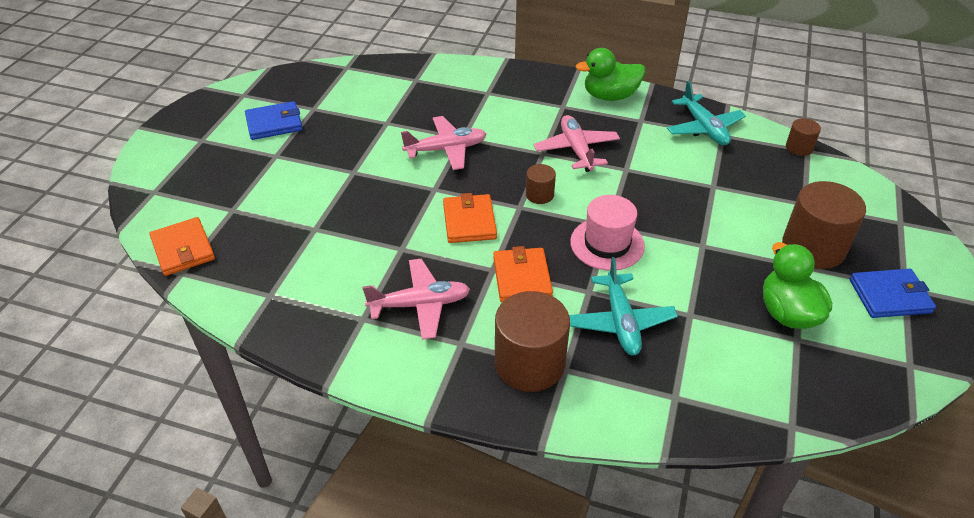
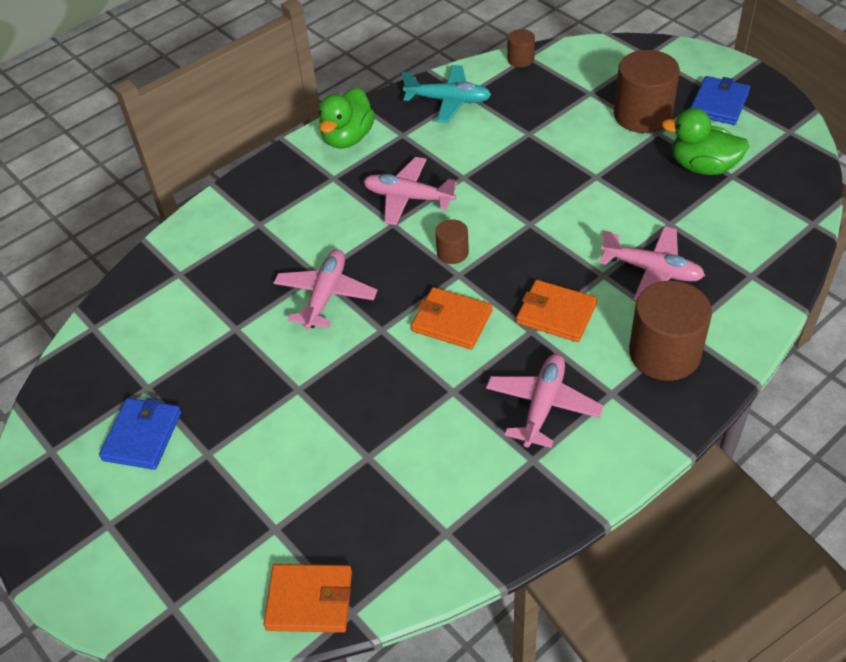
camera: 55 degrees left, 5 degrees up
(607, 244) = (552, 236): pink hat -> none
(620, 321) = (652, 270): turquoise plane -> pink plane

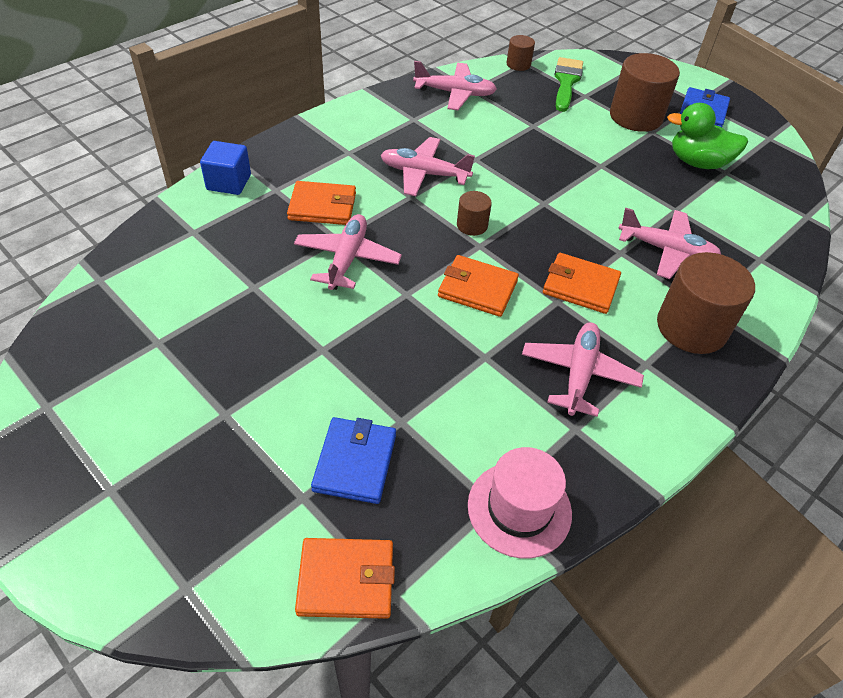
camera: 10 degrees left, 0 degrees up
(142, 436) = (151, 393): blue wallet -> blue wallet (355, 462)
(213, 219) = (229, 182): none -> blue cube
(304, 240) = (322, 206): none -> orange wallet
(348, 138) = (361, 119): green duck -> none
(448, 100) = (455, 93): turquoise plane -> pink plane
(470, 536) = (519, 509): none -> pink hat
(571, 77) = (566, 82): none -> green brush

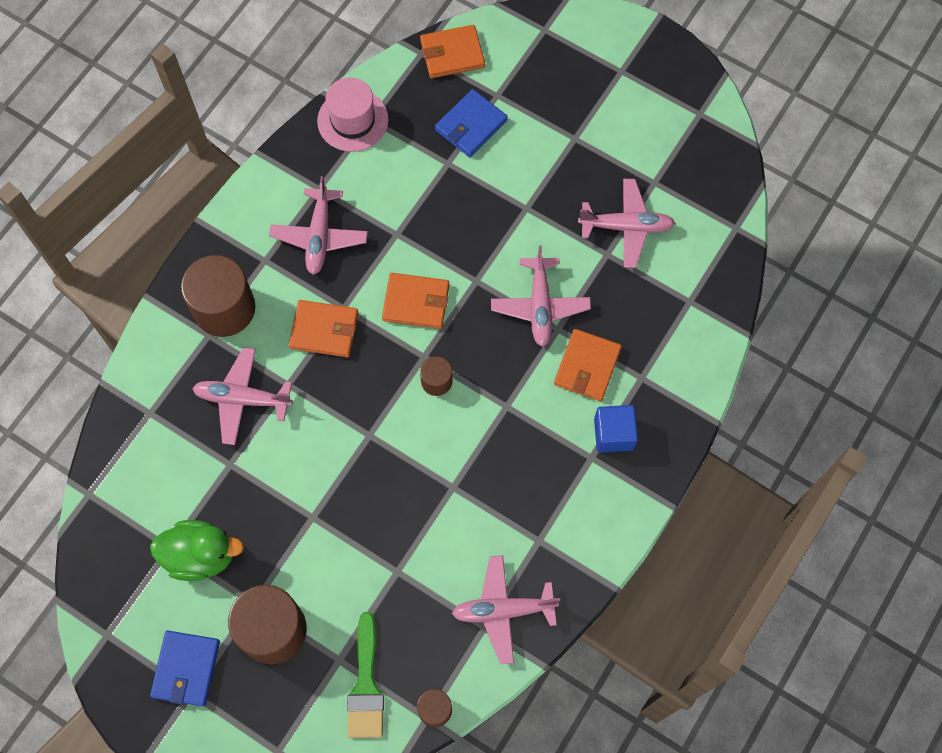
camera: 170 degrees right, 20 degrees up
(229, 182) = (691, 374): blue cube -> blue cube (613, 434)
(322, 206) = (587, 366): orange wallet -> orange wallet turned 60 degrees counterclockwise
(355, 462) = (471, 125): blue wallet -> blue wallet turned 45 degrees clockwise
(424, 174) = (502, 444): pink plane -> pink plane (626, 227)

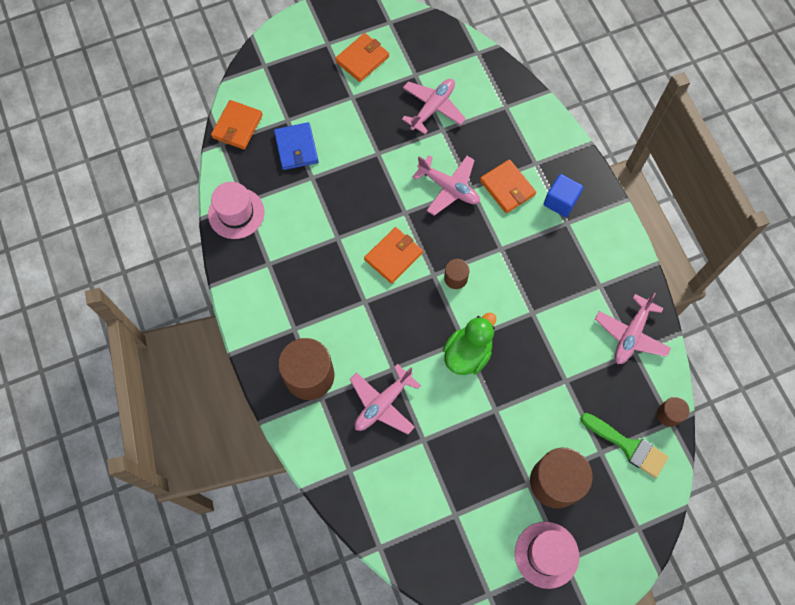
camera: 55 degrees left, 0 degrees up
(186, 669) = (546, 554): blue wallet -> pink hat
(201, 555) = (474, 497): green duck -> green duck (467, 353)
(319, 236) = (303, 284): pink plane -> none
(324, 330) = (371, 323): orange wallet -> orange wallet (362, 59)

